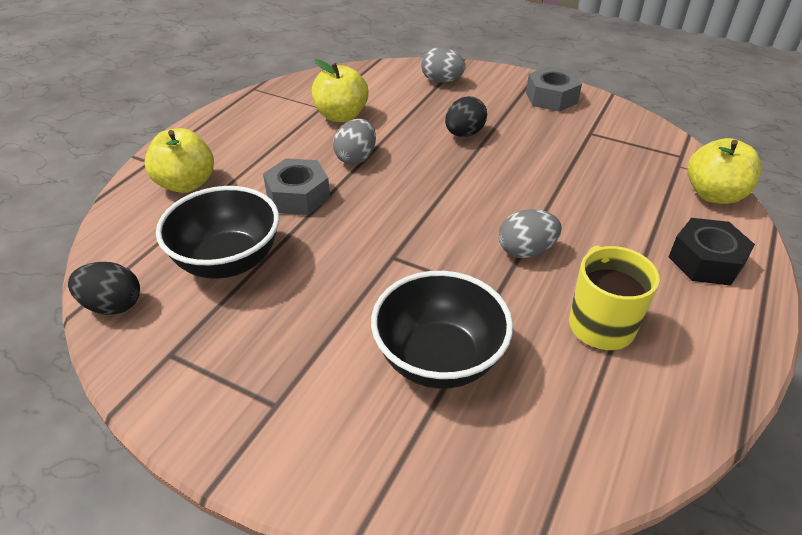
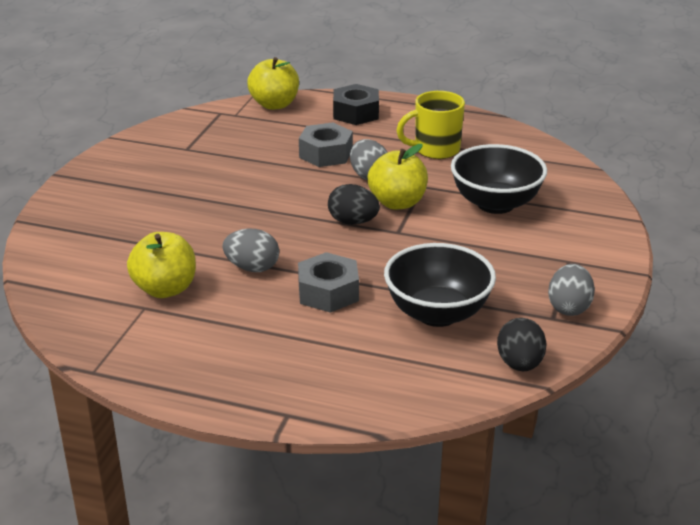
camera: 100 degrees left, 10 degrees down
(186, 184) = (326, 371): yellow apple -> yellow apple (397, 203)
(442, 81) = (78, 231): grey egg -> grey egg (569, 307)
(464, 134) = (196, 210): black egg -> black egg (353, 222)
(551, 98) = (119, 166): grey nut -> grey nut (326, 154)

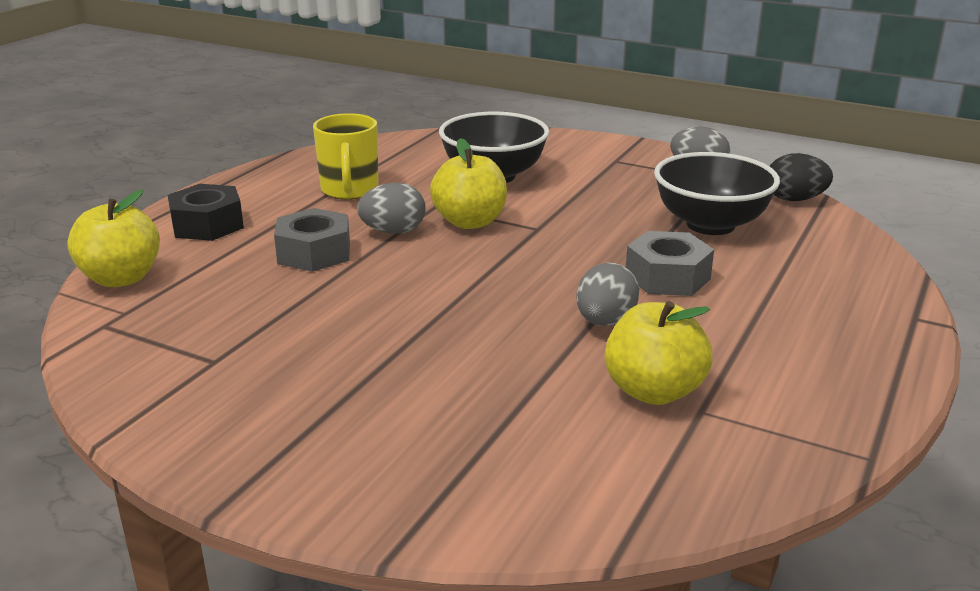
camera: 80 degrees left, 5 degrees down
(353, 222) = (506, 250): black egg -> none

